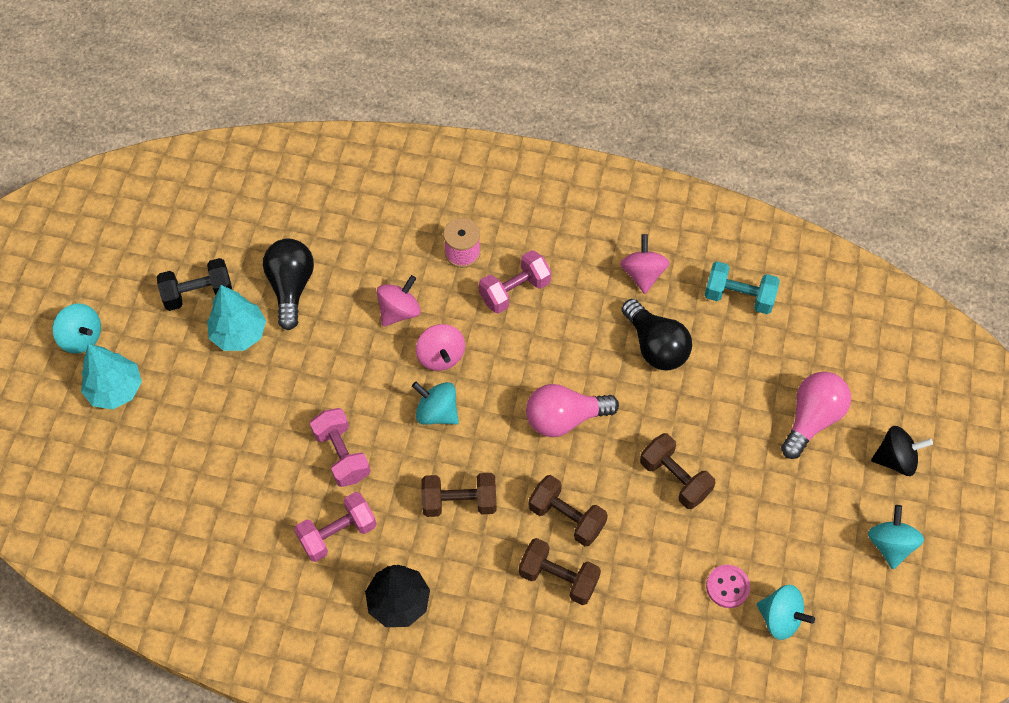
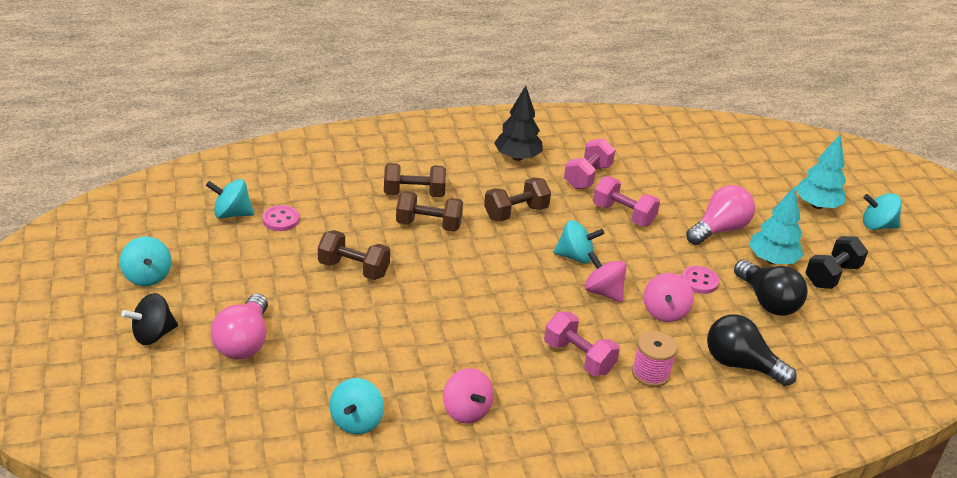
camera: 150 degrees right, 25 degrees down
(336, 334) = (699, 281): none -> pink button
(515, 291) = (578, 357): pink dumbbell -> pink dumbbell turned 75 degrees counterclockwise
(564, 418) = (469, 281): pink light bulb -> pink light bulb (719, 229)
(655, 346) = (420, 354): black light bulb -> black light bulb (740, 364)
(738, 297) = (356, 421): turquoise dumbbell -> turquoise spinning top

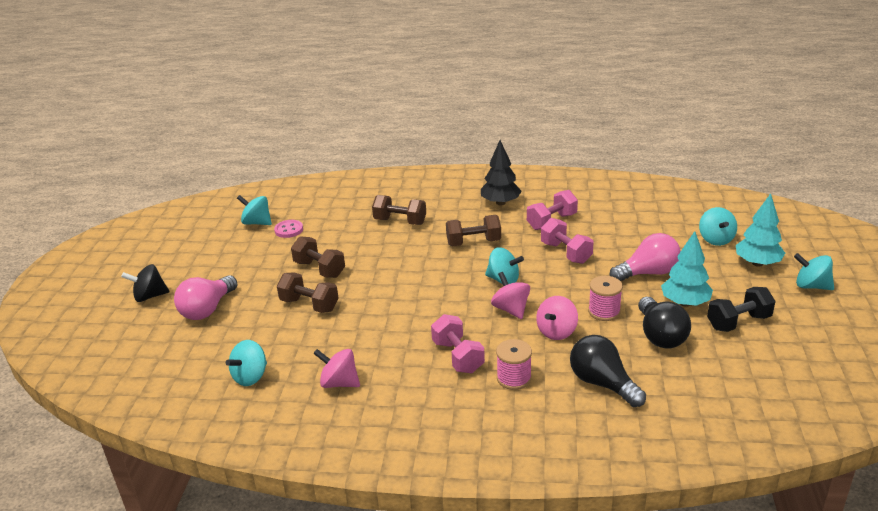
camera: 25 degrees right, 5 degrees down
(147, 276) = (172, 258): turquoise spinning top -> turquoise spinning top (715, 239)
(428, 225) = (397, 244): brown dumbbell -> brown dumbbell (309, 305)
(466, 411) = (339, 383): pink spinning top -> pink spinning top turned 120 degrees clockwise
(699, 281) = (604, 311): pink button -> pink spool

